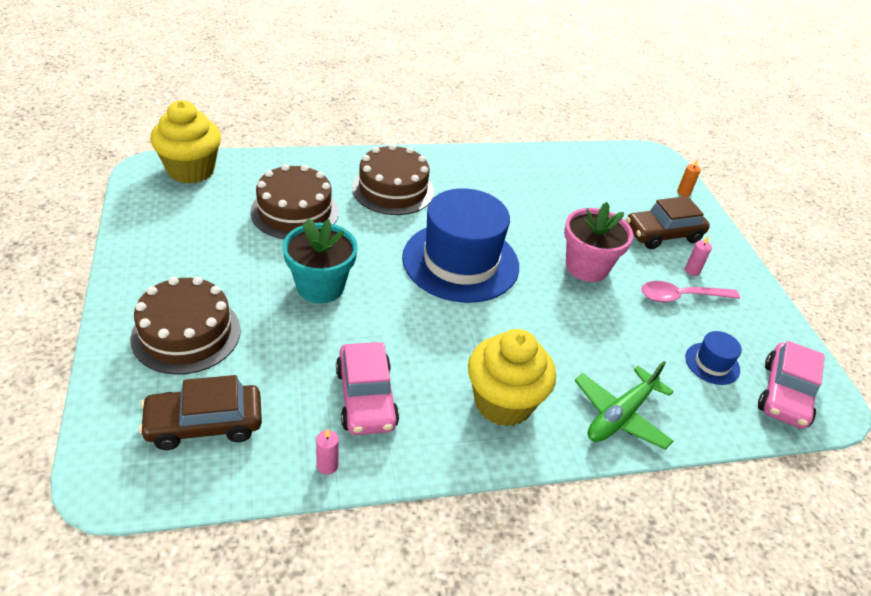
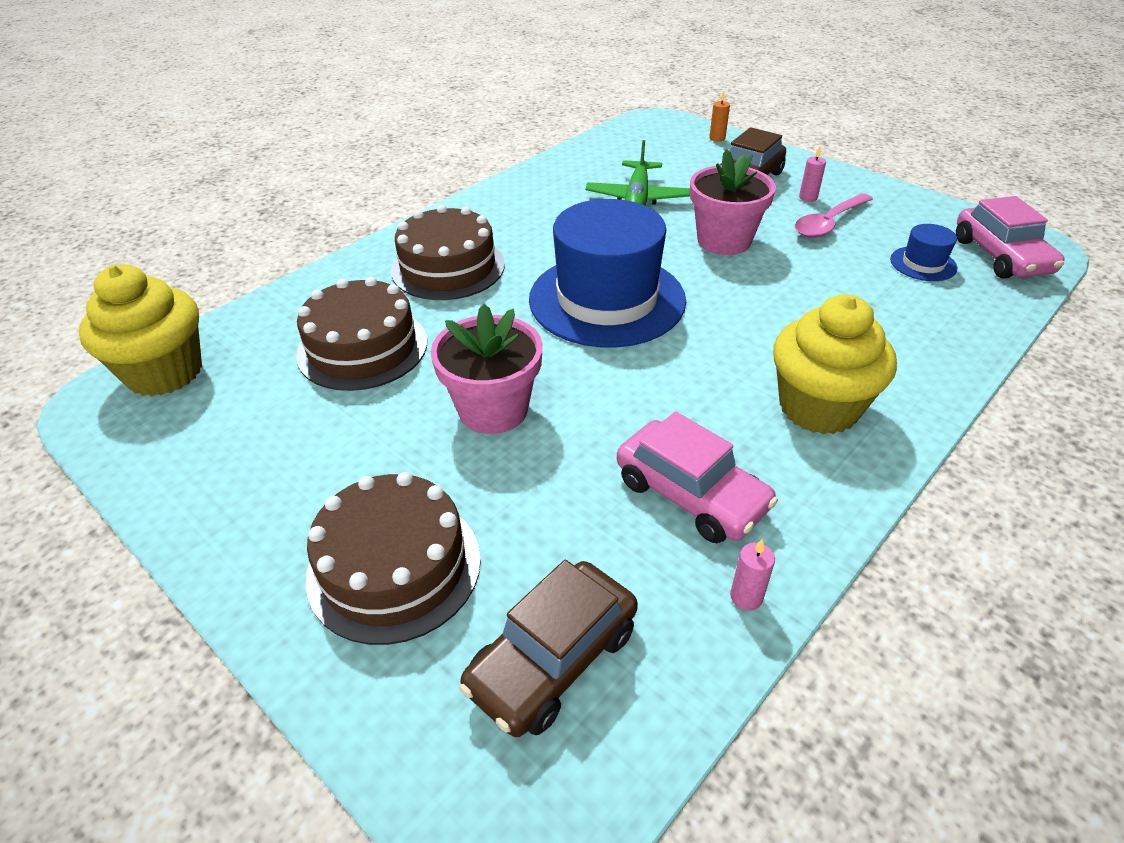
camera: 30 degrees left, 0 degrees up
(320, 286) = (493, 409): turquoise flower pot -> pink flower pot
(620, 416) = (921, 353): green plane -> green plane (637, 199)

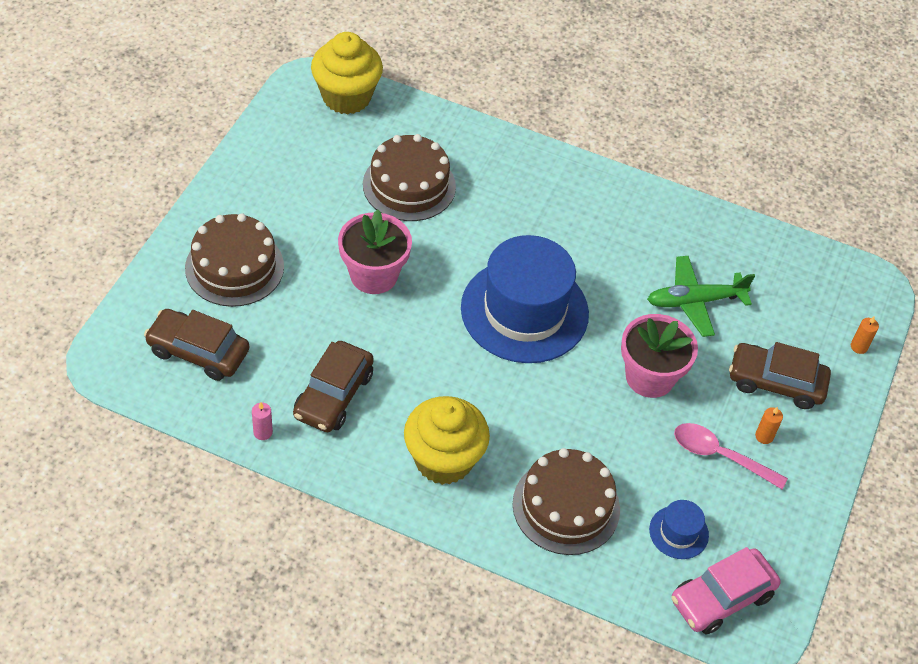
camera: 65 degrees right, 10 degrees up
(448, 267) = (525, 201): brown cake -> brown cake (566, 506)
(691, 494) = (333, 395): pink car -> brown car
(808, 197) = (764, 436): pink candle -> orange candle

